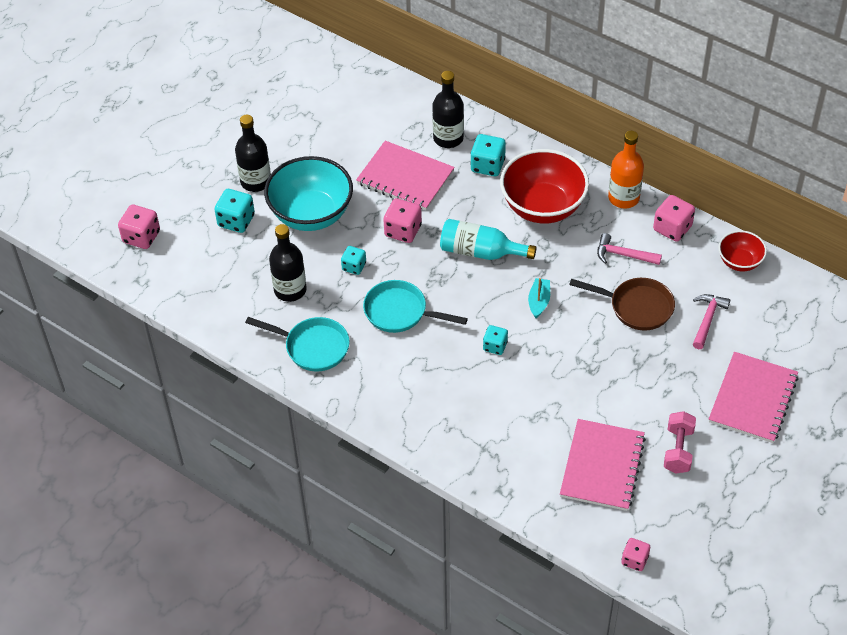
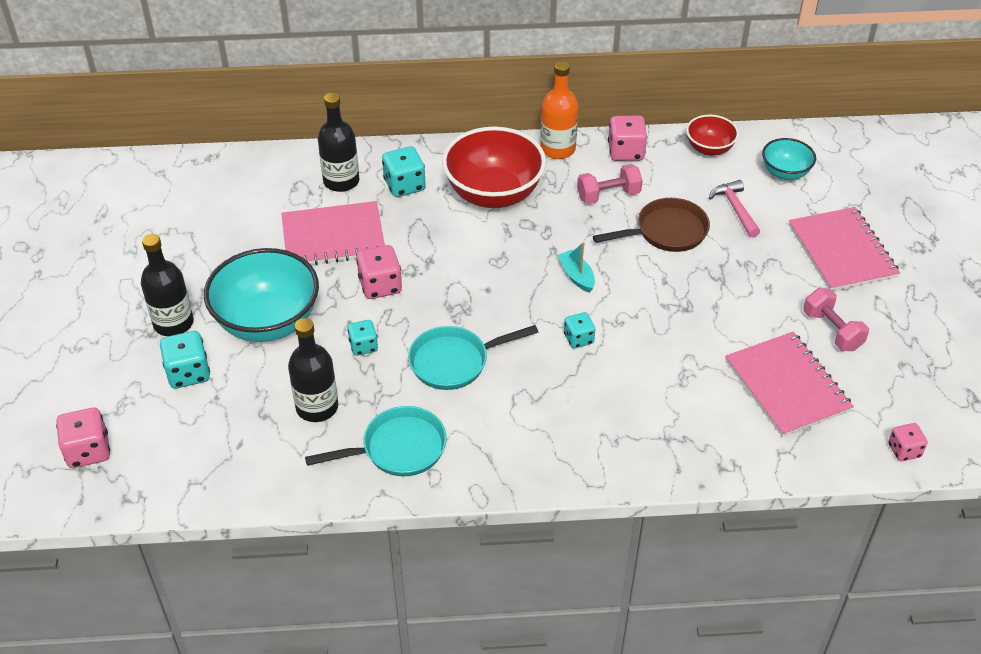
camera: 40 degrees left, 5 degrees down
(480, 252) = (476, 263): turquoise bottle -> none
(623, 255) = (608, 195): pink hammer -> pink dumbbell
(778, 314) = (785, 173): none -> turquoise bowl

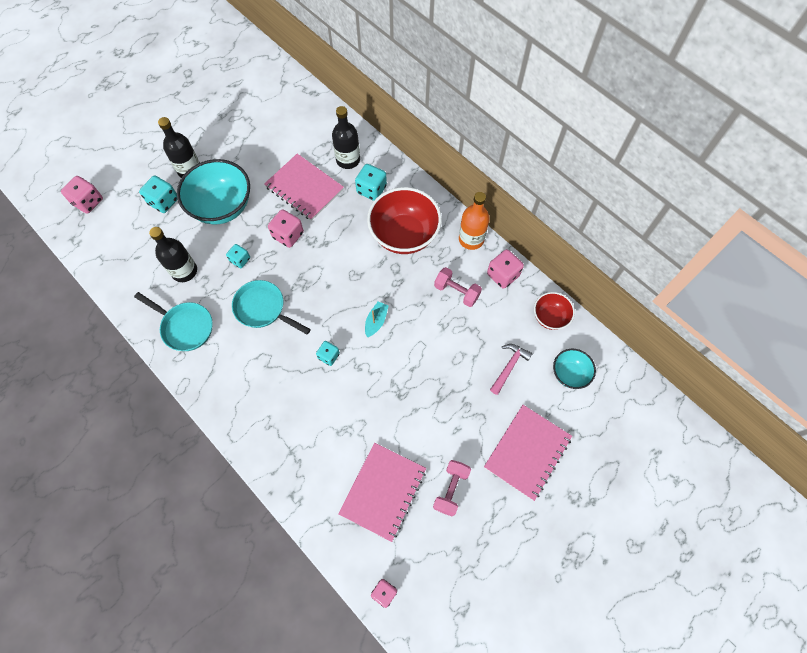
camera: 50 degrees right, 20 degrees up
(666, 232) = (454, 343): brown pan -> none

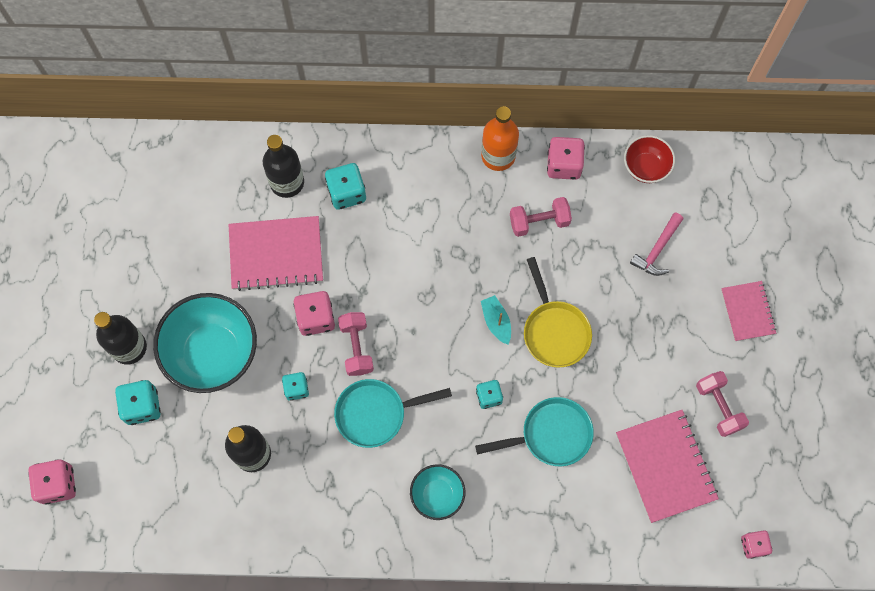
camera: 45 degrees left, 5 degrees up
(185, 327) = (320, 505): turquoise pan -> turquoise pan (551, 435)
(291, 267) = (356, 347): none -> pink dumbbell
(402, 356) = (554, 331): none -> yellow pan
(404, 235) = (430, 211): red bowl -> none
(509, 367) = (657, 249): pink hammer -> pink hammer turned 135 degrees counterclockwise
(527, 452) = (747, 311): pink notebook -> pink notebook, size x0.61
(569, 374) = (713, 206): turquoise bowl -> turquoise bowl (437, 495)

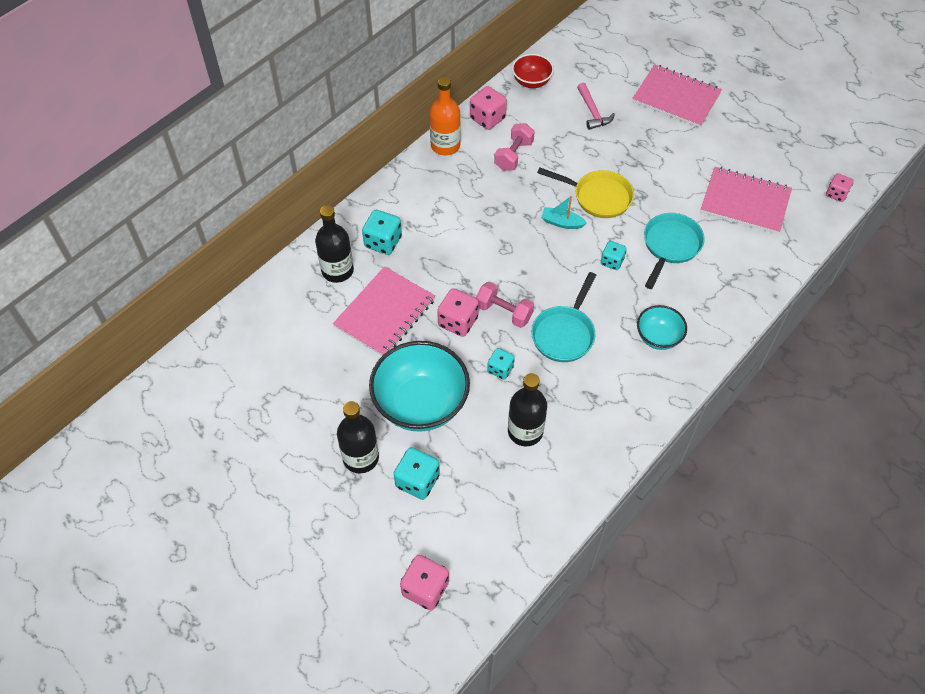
camera: 50 degrees left, 15 degrees down
(718, 407) = (727, 151): pink dumbbell -> none
(747, 311) = (676, 98): pink notebook -> pink notebook, size x1.65

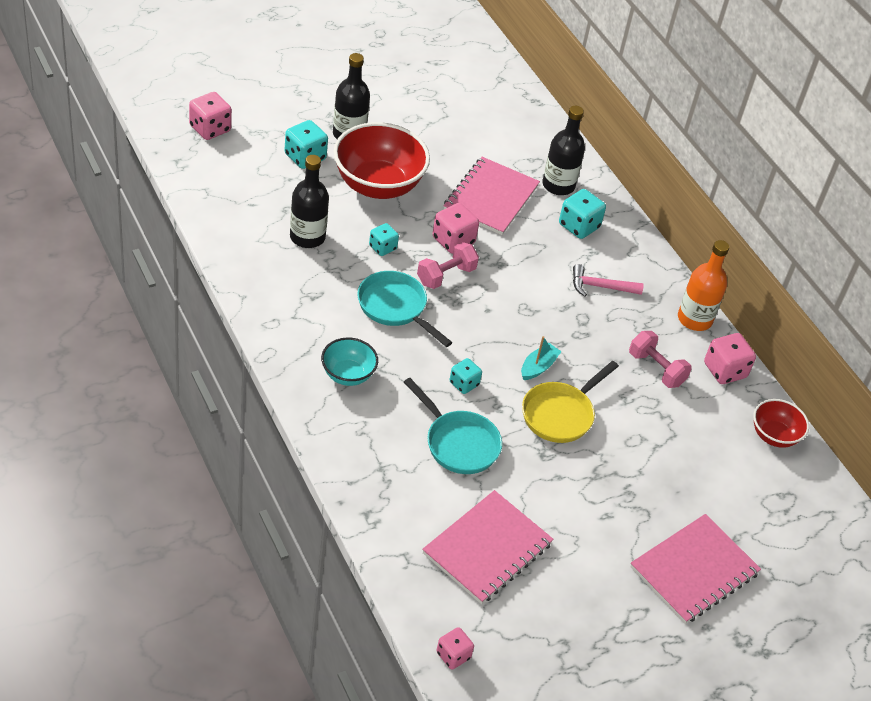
camera: 105 degrees right, 10 degrees down
(385, 313) = (491, 198): pink notebook -> pink notebook turned 60 degrees clockwise
(421, 404) = (378, 185): turquoise bowl -> red bowl
(592, 112) = (700, 471): pink hammer -> pink hammer (600, 287)

